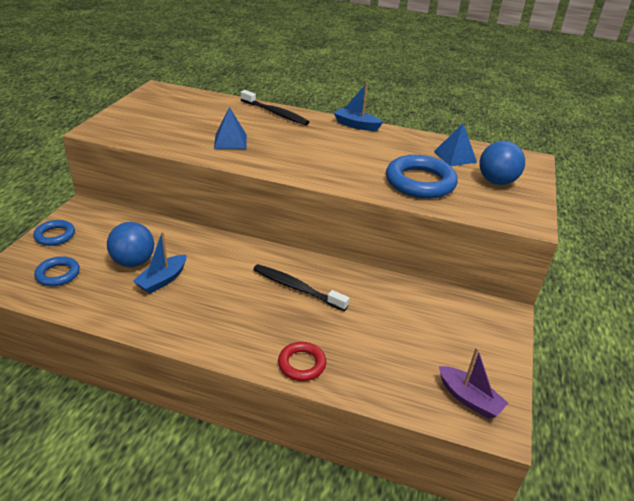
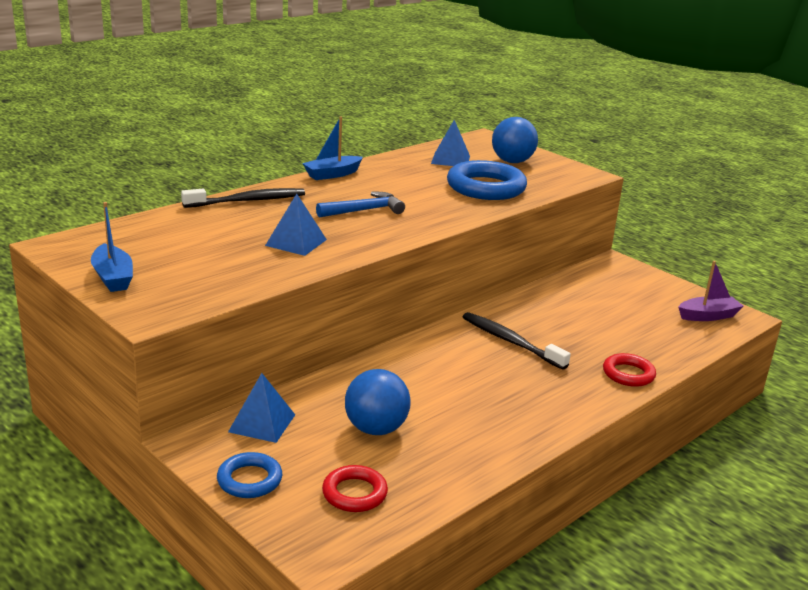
camera: 60 degrees left, 10 degrees down
(58, 274) = (354, 493): blue ring -> red ring
(115, 222) = (262, 423): none -> blue pyramid
(162, 280) = (432, 417): blue boat -> blue boat (113, 277)
(297, 288) = (510, 342): black toothbrush -> black toothbrush turned 75 degrees clockwise
(309, 149) = (364, 210): none -> blue hammer

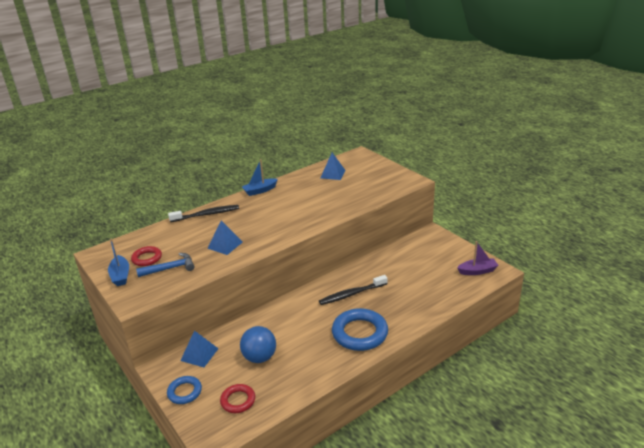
camera: 10 degrees right, 5 degrees up
(364, 210) = (270, 218): blue hammer -> blue hammer (170, 268)
(486, 187) = (347, 195): blue ring -> blue ring (359, 333)
(510, 342) = (351, 294): black toothbrush -> black toothbrush turned 75 degrees counterclockwise
(512, 161) = (369, 173): blue ball -> none
(628, 374) = (415, 316): red ring -> red ring (147, 258)

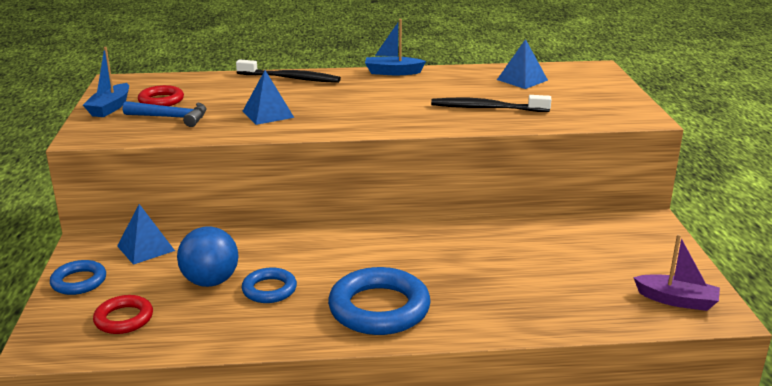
camera: 30 degrees right, 5 degrees down
(296, 348) = (269, 289): none -> blue ring
(351, 294) = (425, 256): black toothbrush -> black toothbrush (486, 108)

